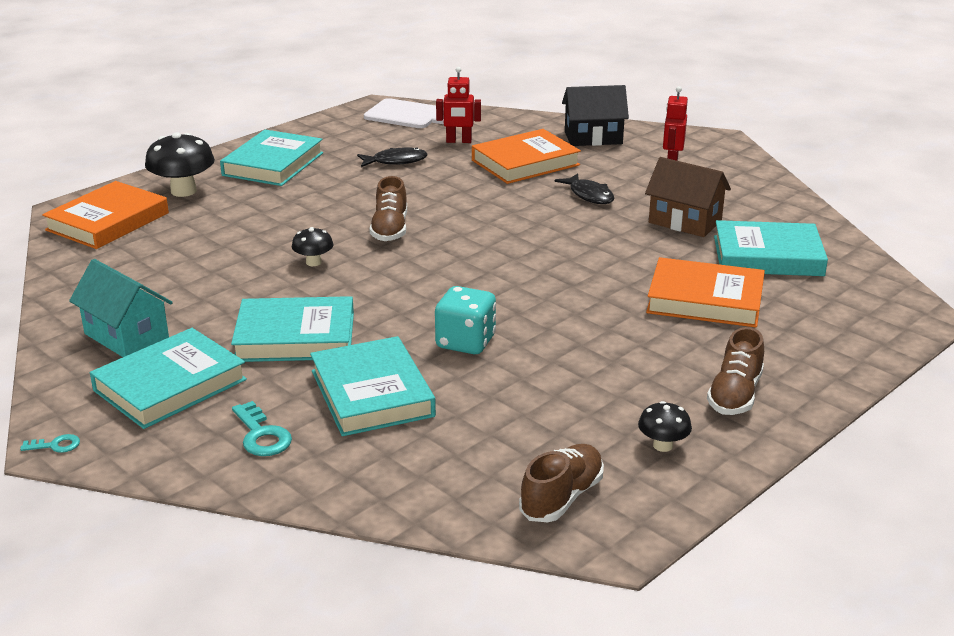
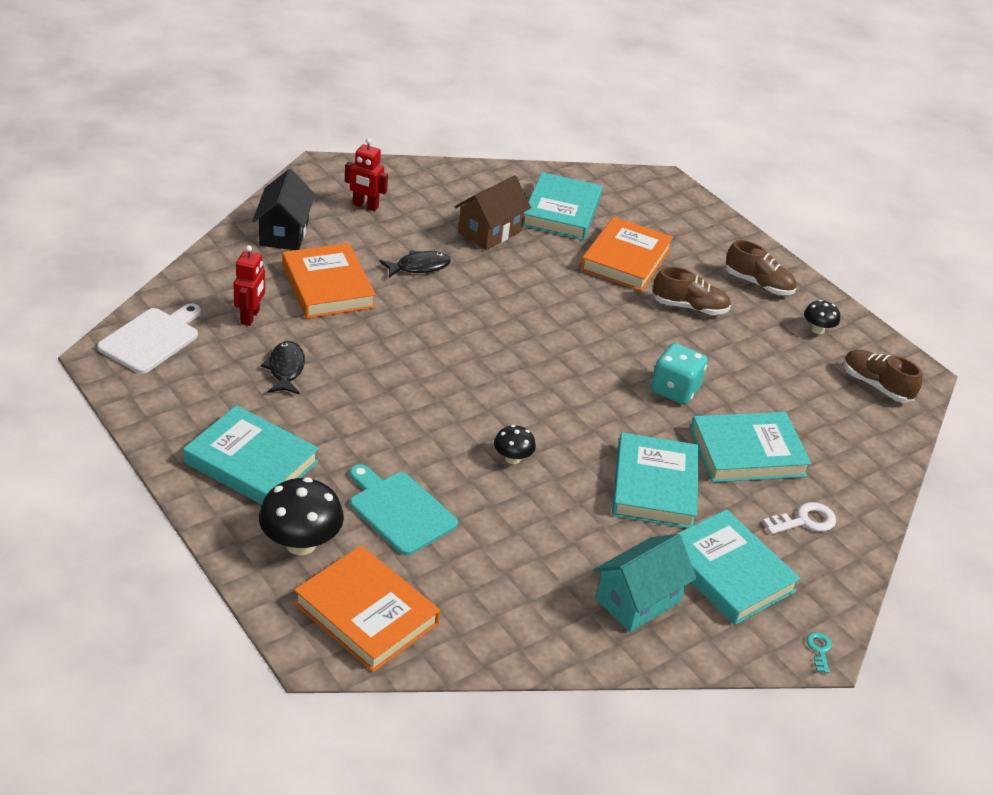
camera: 85 degrees left, 10 degrees up
(229, 221) = (399, 510): none -> turquoise cutting board
(261, 435) = (805, 521): turquoise key -> white key
(390, 229) = (454, 399): brown shoe -> brown shoe (689, 307)

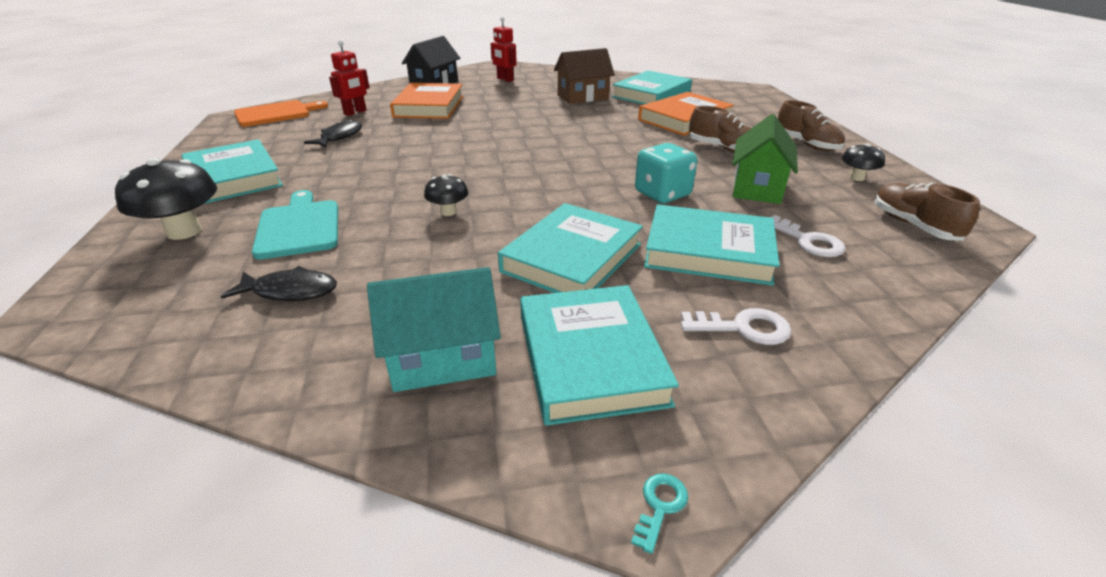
camera: 30 degrees right, 5 degrees down
(152, 339) = (276, 113): white cutting board -> orange cutting board
(366, 613) = (149, 295): orange book -> none
(419, 267) = (508, 105): black fish -> black fish (290, 291)
(746, 363) = (757, 188): none -> green house
(810, 423) = (807, 241): none -> white key

